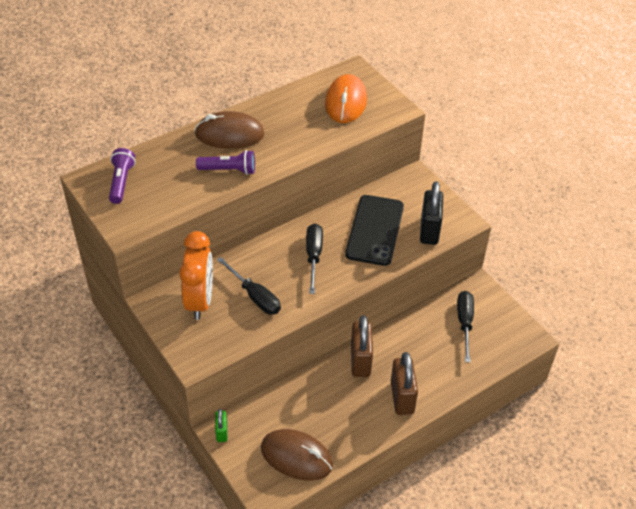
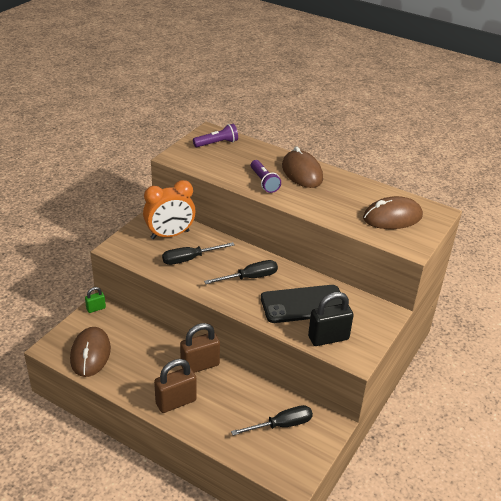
camera: 65 degrees right, 10 degrees down
(255, 296) = (190, 259): black screwdriver -> black screwdriver turned 45 degrees clockwise
(345, 102) = (392, 217): orange mouse -> brown mouse

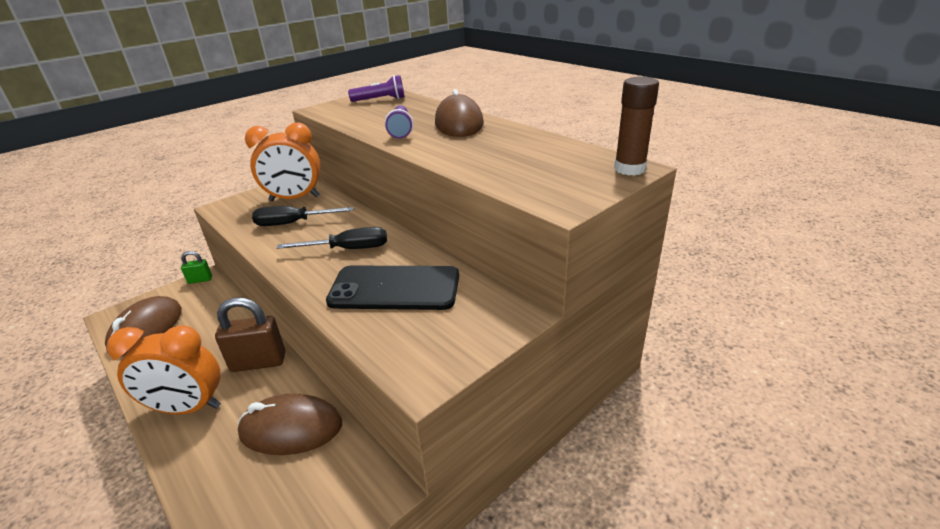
camera: 20 degrees right, 5 degrees down
(176, 402) = (187, 408): brown padlock -> orange clock
(281, 425) = (302, 474): black screwdriver -> none
(328, 338) = (397, 340): black padlock -> none
(392, 217) = (553, 169): brown mouse -> brown mouse (291, 429)
(436, 214) = (629, 169): none -> brown glue stick

